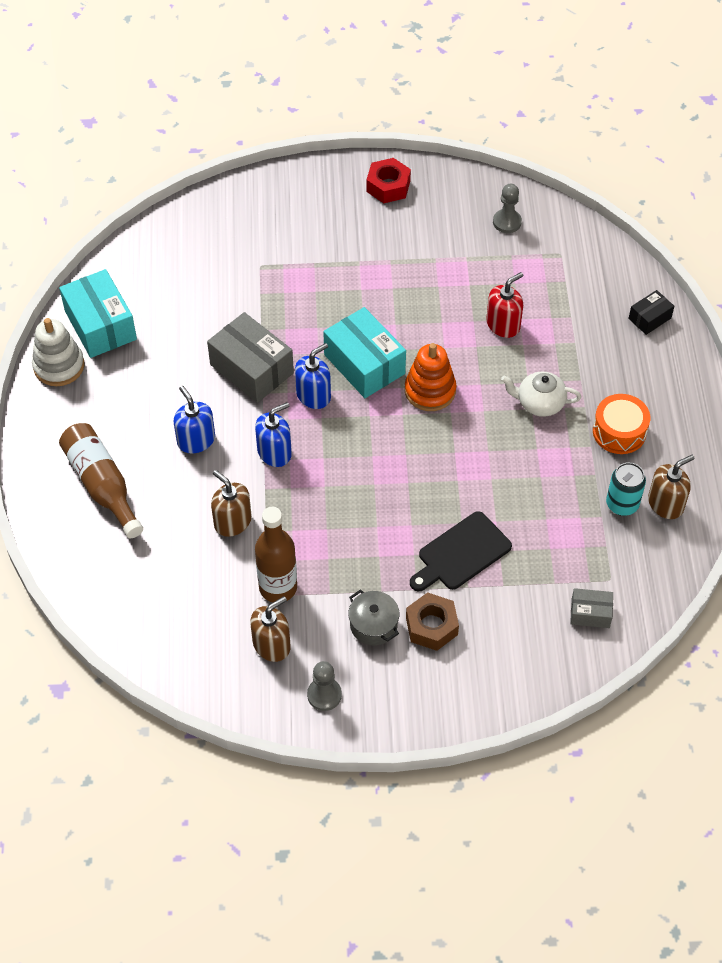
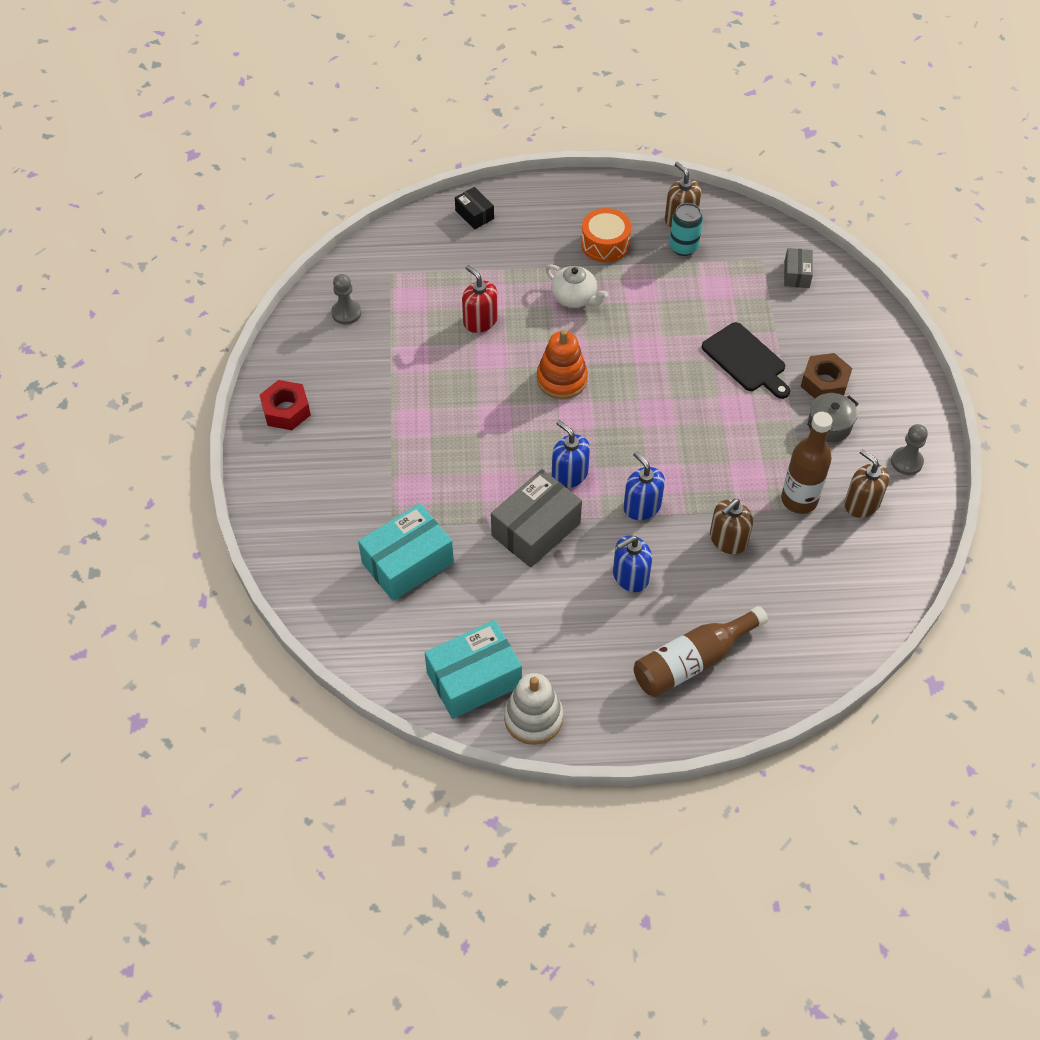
camera: 90 degrees left, 0 degrees up
(364, 364) = (529, 432): turquoise box -> turquoise box (407, 562)
(539, 403) = (574, 298): white teapot -> white teapot turned 60 degrees counterclockwise

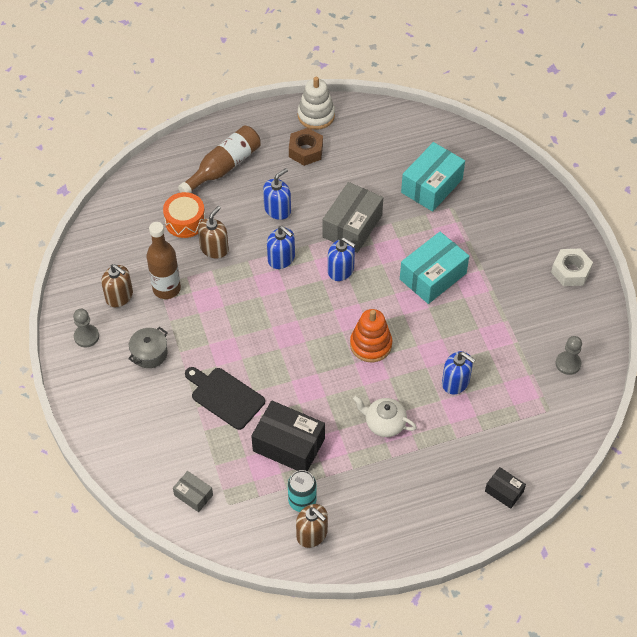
camera: 165 degrees right, 0 degrees up
(286, 410) = (570, 271): red nut -> white nut
(474, 679) = (360, 128): turquoise box -> turquoise box (433, 276)
(480, 321) = (455, 382): red soap dispenser -> blue soap dispenser
(605, 244) = (374, 487): orange drum -> orange drum (185, 221)
(685, 299) = (289, 445): none -> black box
(797, 274) = (193, 495): grey box -> grey box turned 45 degrees counterclockwise
(824, 383) = (157, 390): brown nut -> brown nut (305, 151)

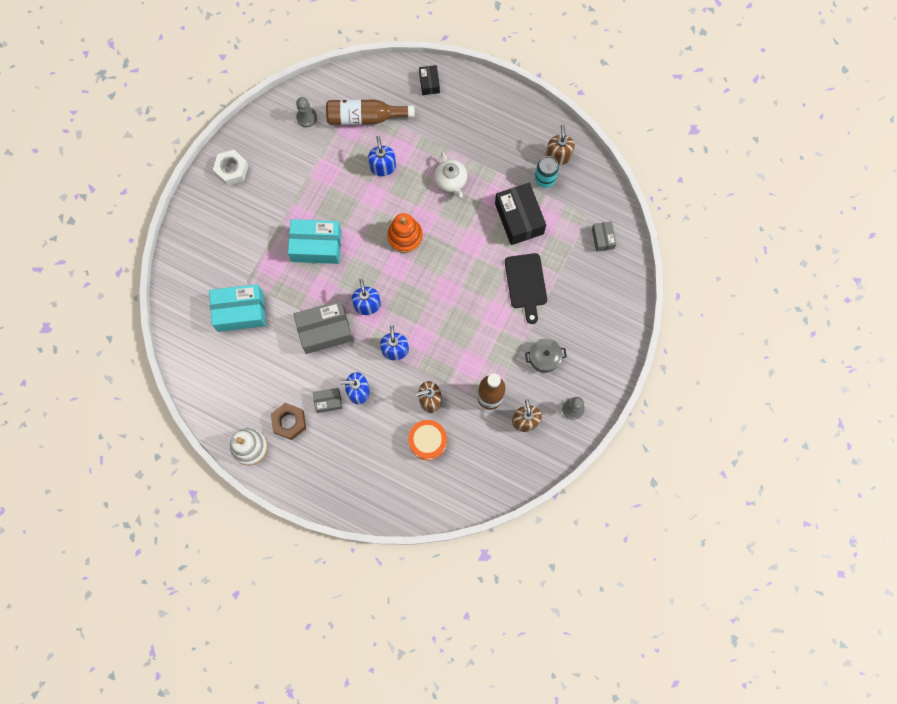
camera: 135 degrees left, 20 degrees up
(223, 167) = (358, 463): brown bottle -> brown bottle (365, 117)
(292, 185) = (328, 401): none -> grey box

